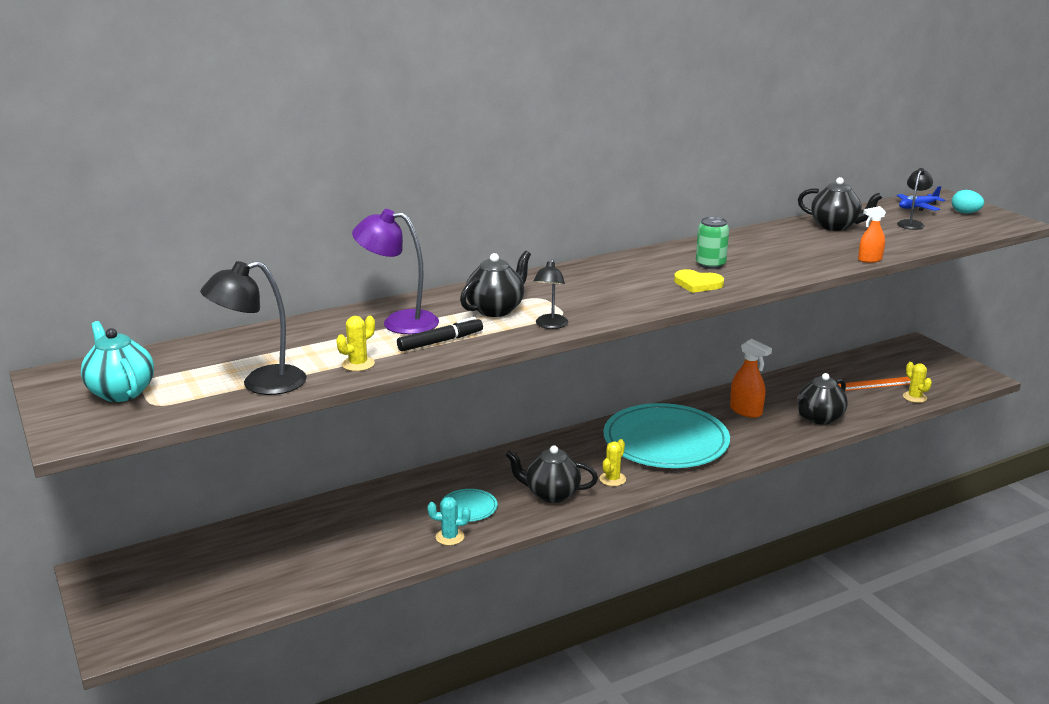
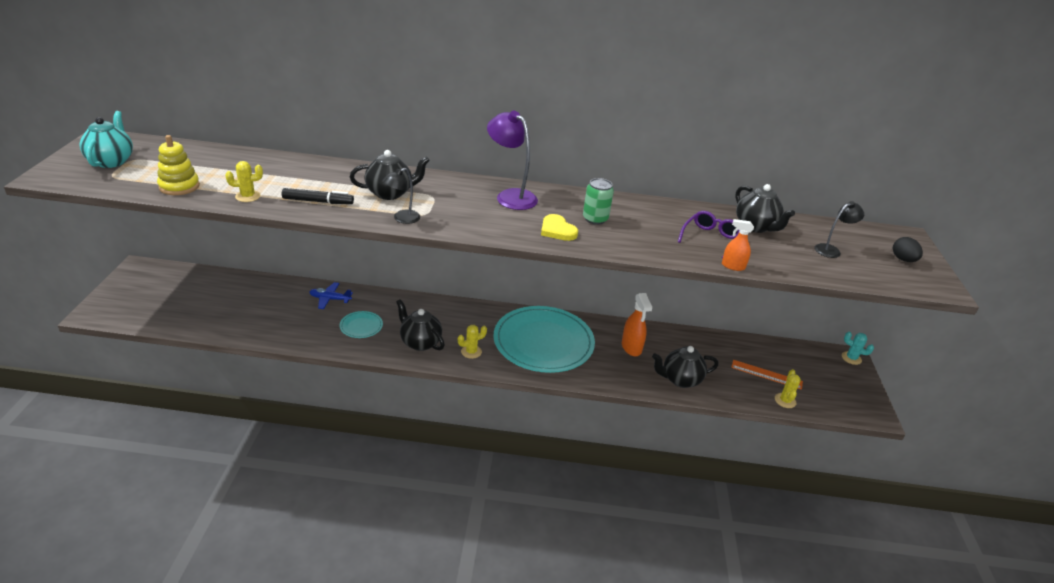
camera: 30 degrees right, 10 degrees up
(261, 384) = (179, 186): black lamp -> yellow stacking toy
(399, 322) = (320, 178): purple lamp -> purple lamp (510, 196)
(450, 537) = (325, 340): turquoise cactus -> turquoise cactus (851, 358)
(820, 246) = (710, 239): none -> purple glasses
(918, 207) = (864, 238): blue plane -> blue plane (330, 299)
(965, 213) = (903, 259): turquoise egg -> black egg

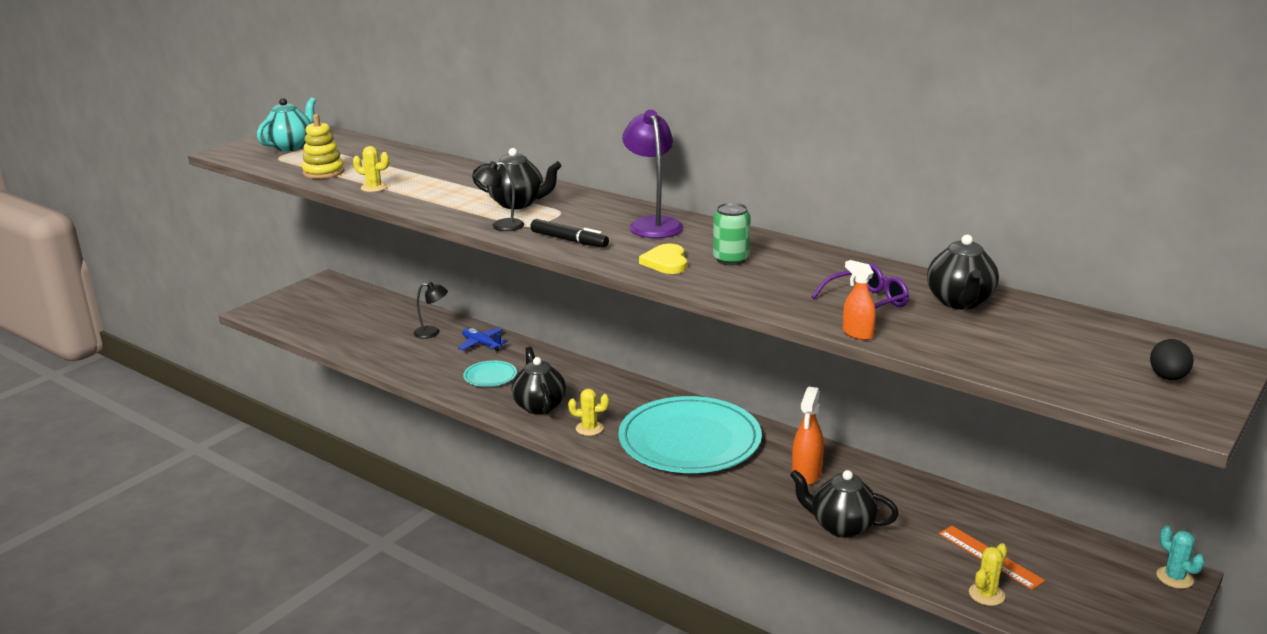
camera: 35 degrees right, 10 degrees down
(318, 201) = (435, 200): black marker -> black marker (569, 240)
(831, 250) = (1050, 345): black lamp -> black lamp (432, 333)

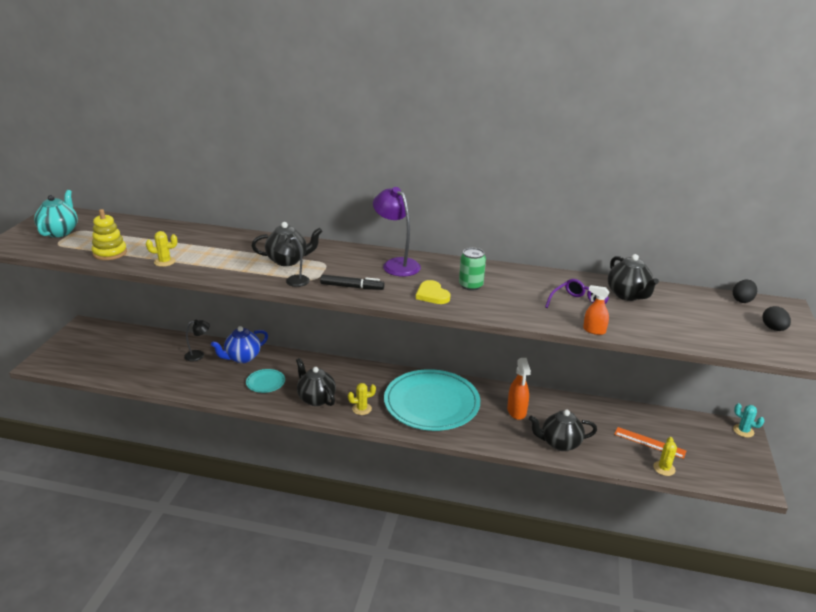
camera: 25 degrees left, 5 degrees up
(482, 344) = (242, 358): blue plane -> blue teapot
(1154, 335) = (742, 300): none -> black egg

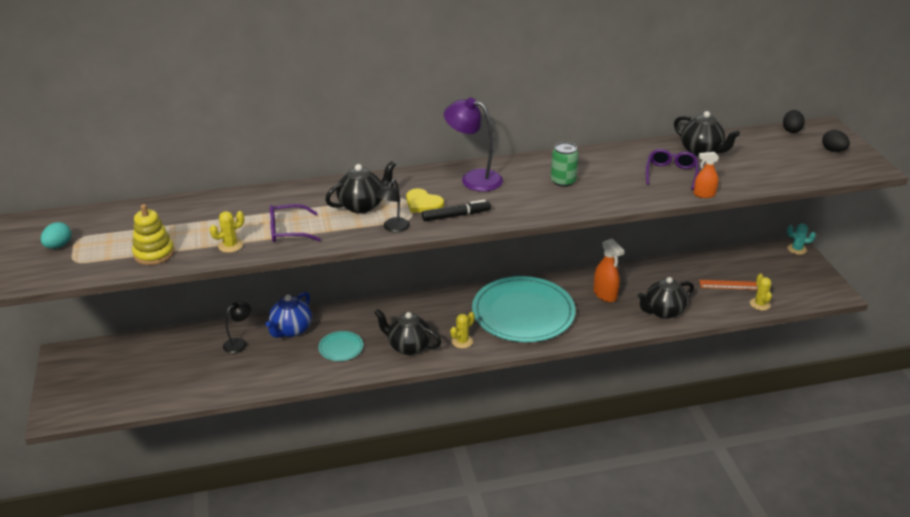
camera: 25 degrees left, 5 degrees up
(60, 232) = (58, 246): turquoise teapot -> turquoise egg
(215, 263) = (288, 230): none -> purple glasses
(432, 295) = (538, 201): yellow heart -> yellow heart (423, 203)

